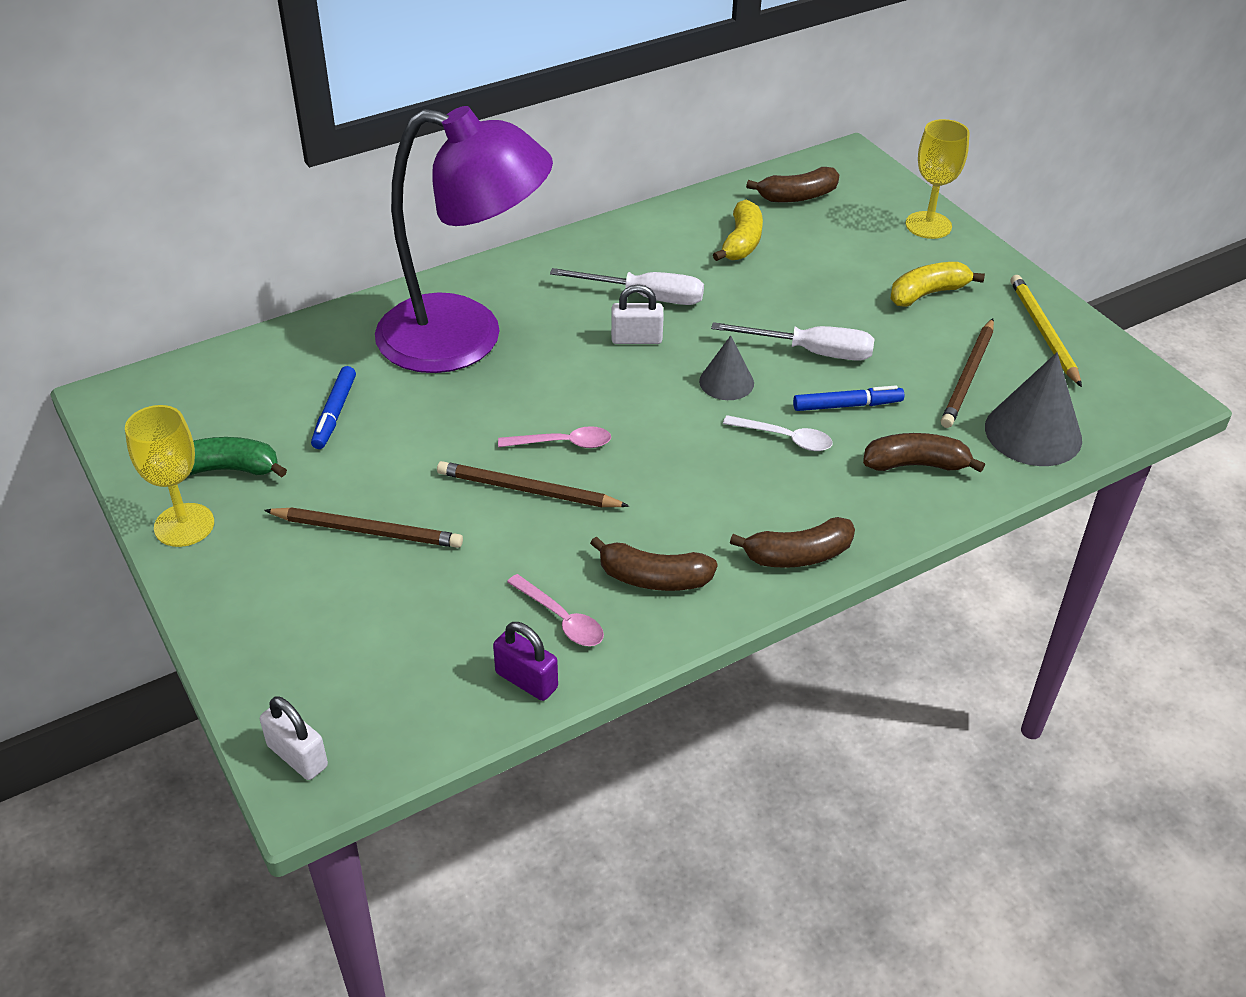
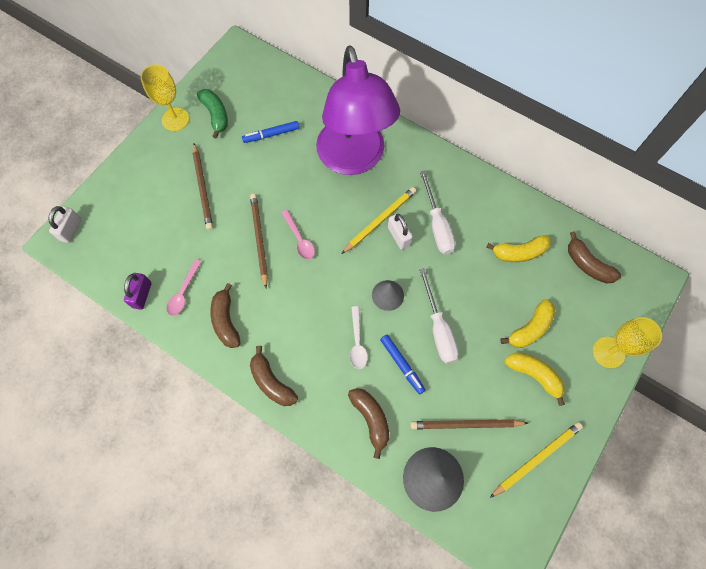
camera: 65 degrees right, 25 degrees up
(595, 348) = (380, 220): none -> yellow pencil
(859, 273) = (530, 328): none -> yellow banana

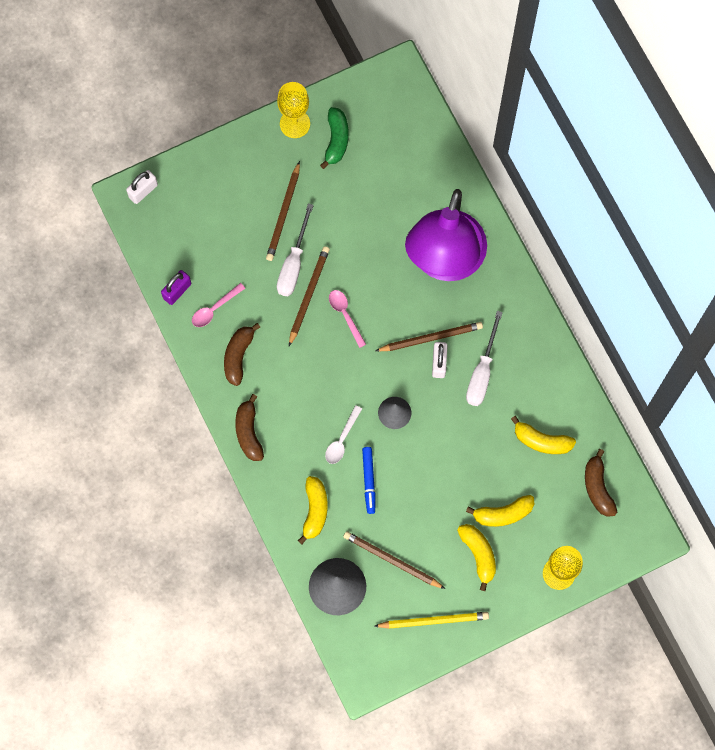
camera: 30 degrees right, 5 degrees up
(271, 135) = (379, 191): blue marker -> none
(299, 239) = (345, 315): pink spoon -> pink spoon turned 150 degrees clockwise
(371, 419) = (315, 510): brown banana -> yellow banana
(380, 220) = (431, 338): yellow pencil -> brown pencil
(438, 328) = (421, 468): white screwdriver -> white screwdriver (293, 263)

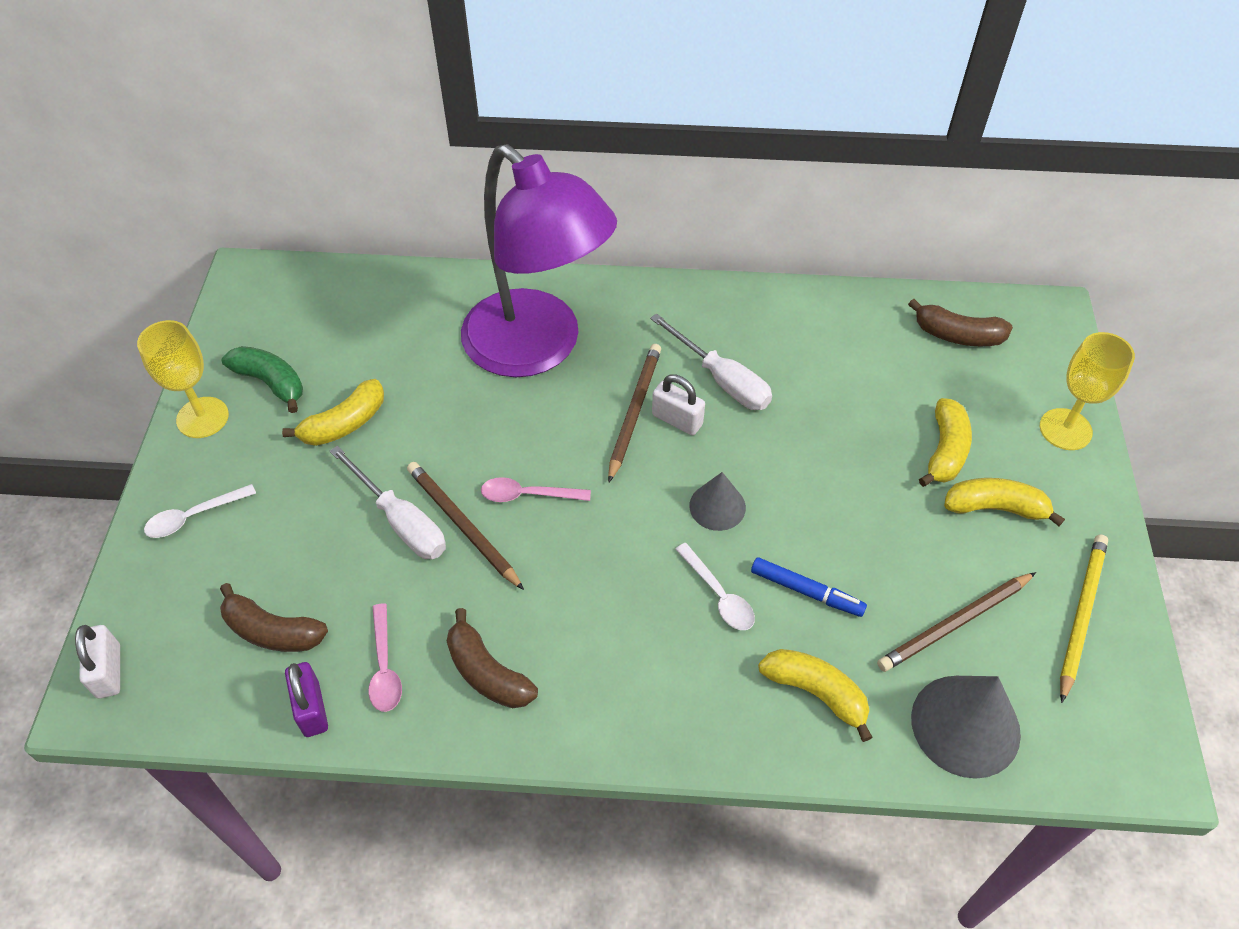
camera: 60 degrees left, 20 degrees down
(238, 165) = (194, 516): none -> white spoon
(249, 432) = (625, 725): brown banana -> brown banana (272, 631)
(284, 214) = (317, 495): brown pencil -> none
(541, 441) = (859, 362): yellow banana -> yellow banana (345, 424)

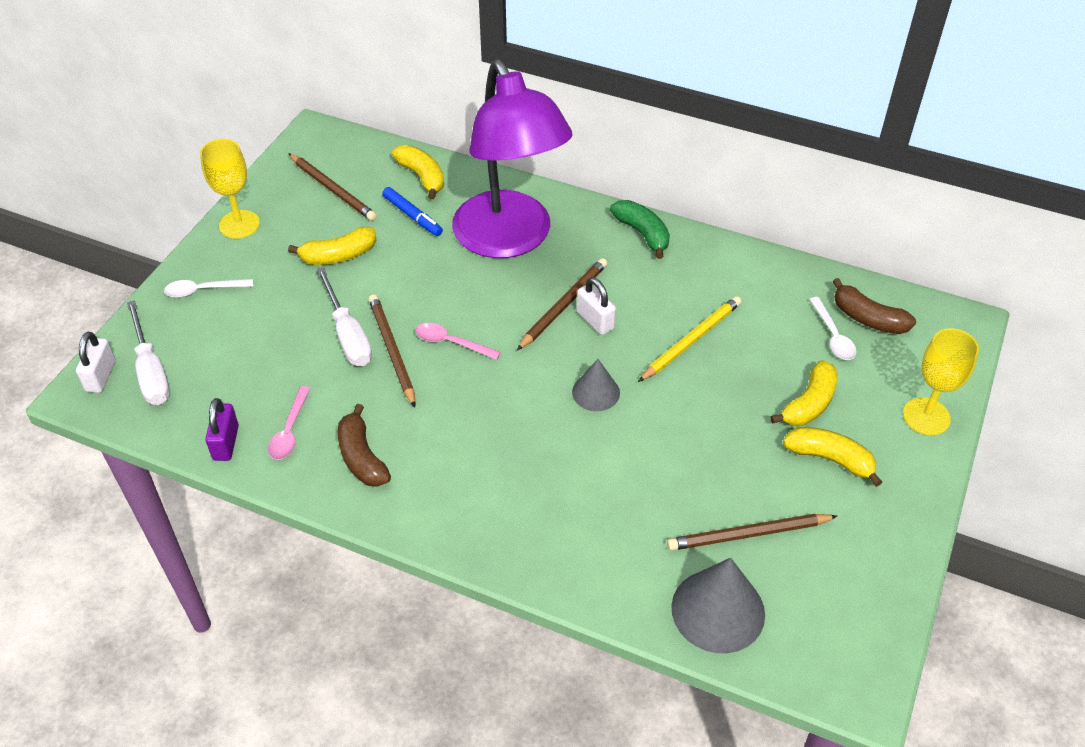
camera: 20 degrees right, 5 degrees down
(270, 382) = (298, 213): green banana -> green banana (642, 233)
(272, 631) = (222, 383): brown banana -> none
(300, 342) = (333, 189): none -> brown pencil
(718, 595) = (564, 456): white spoon -> white spoon (833, 336)
(721, 379) = (646, 300): white screwdriver -> white screwdriver (151, 371)
(806, 591) = (637, 474): blue marker -> blue marker (412, 216)
(816, 692) = (607, 549): yellow banana -> yellow banana (422, 177)
(1080, 615) = (862, 560): yellow pencil -> yellow pencil (691, 340)

